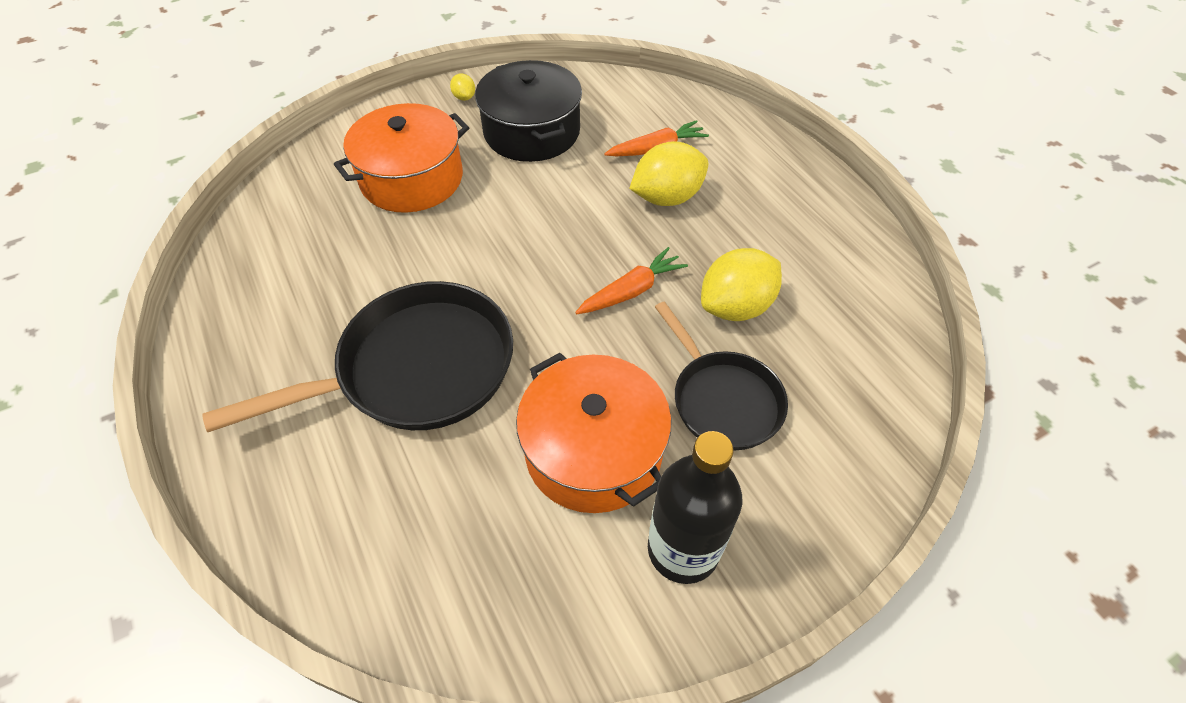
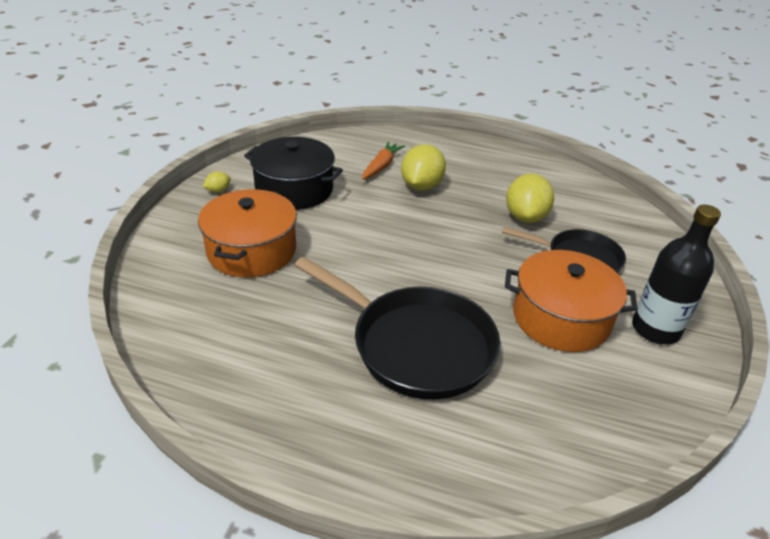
camera: 45 degrees left, 15 degrees down
(415, 369) = (415, 345): black pan -> black pan turned 105 degrees clockwise
(464, 97) = (218, 190): yellow lemon -> yellow lemon turned 60 degrees counterclockwise
(631, 291) = (469, 237): orange carrot -> none

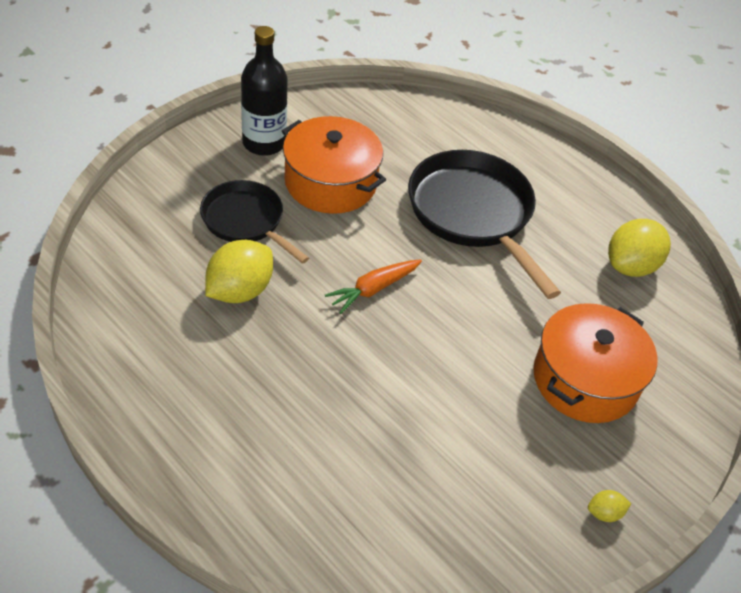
camera: 155 degrees left, 10 degrees up
(294, 189) = (496, 467): black pot -> none
(381, 166) = (343, 465): orange carrot -> orange carrot (373, 289)
(421, 186) = (319, 397): yellow lemon -> yellow lemon (631, 266)

